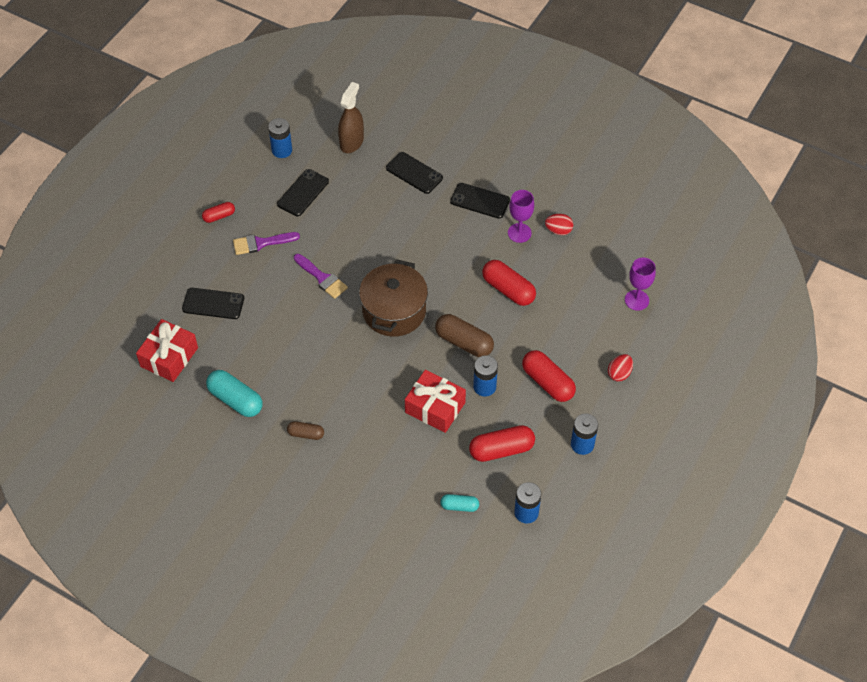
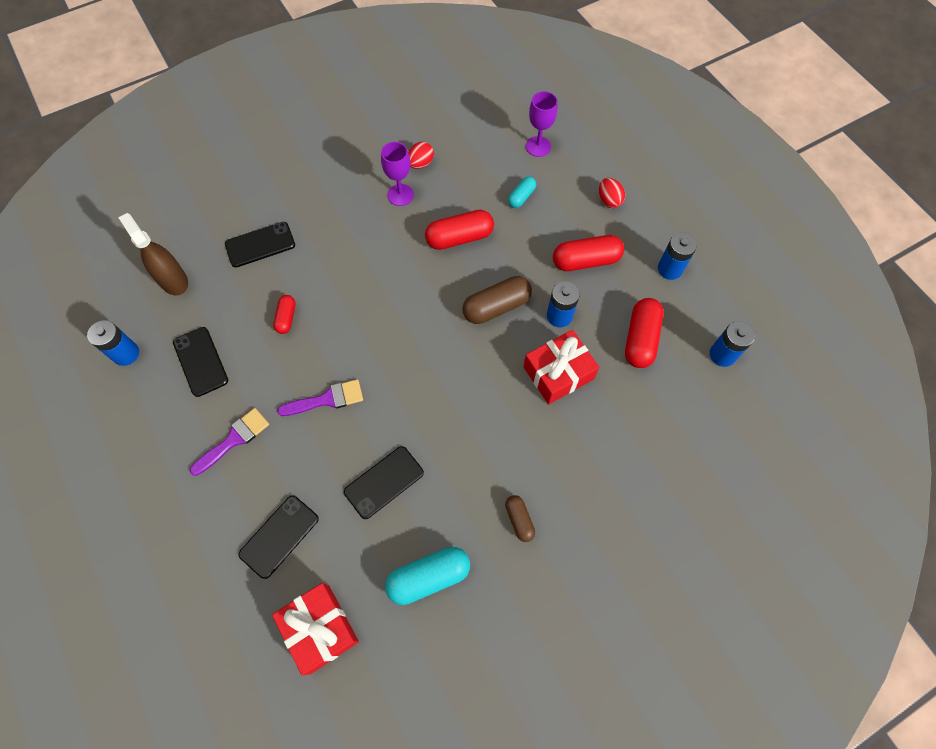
camera: 60 degrees left, 10 degrees up
(219, 216) = (161, 467): red capsule -> red capsule (286, 318)
(261, 243) = (234, 439): purple brush -> purple brush turned 150 degrees counterclockwise
(306, 434) = (519, 520): brown capsule -> brown capsule turned 60 degrees counterclockwise
(394, 311) = (417, 350): brown pot -> none
(459, 506) = (687, 410): turquoise capsule -> turquoise capsule (521, 197)
(480, 201) = (338, 207): black phone -> black phone (384, 482)

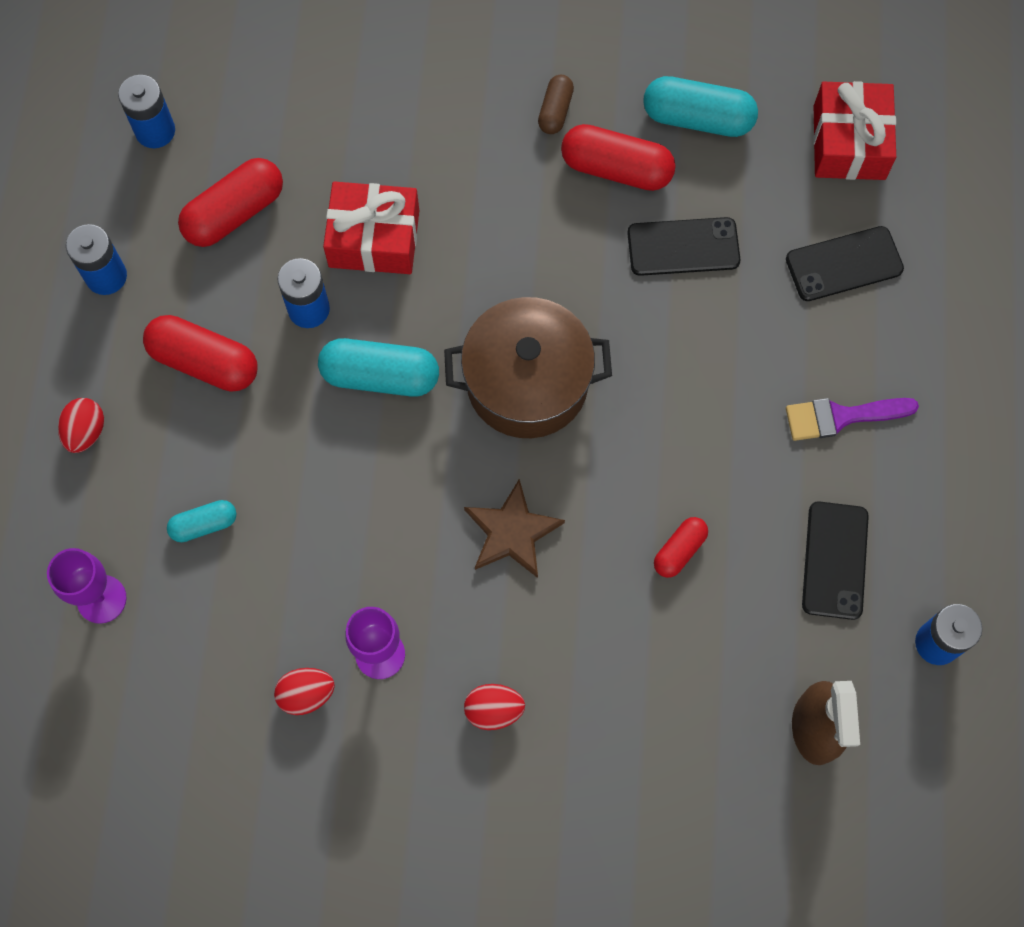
camera: 145 degrees left, 5 degrees up
(260, 244) = (650, 707): black phone -> none
(327, 399) = (691, 393): purple brush -> none
(333, 203) = (493, 710): none -> red egg
(376, 277) = (512, 532): none -> brown star
(419, 350) = (527, 383): none -> brown pot
(459, 238) = (348, 517): red capsule -> red capsule (616, 168)
(496, 307) = (380, 376): brown capsule -> turquoise capsule

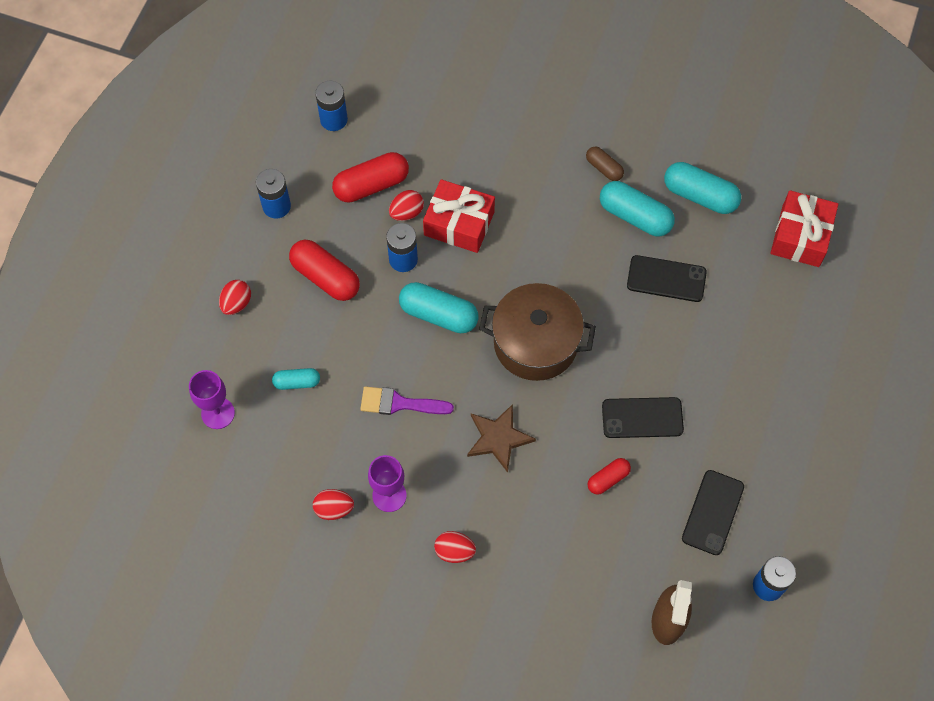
camera: 15 degrees right, 5 degrees down
(295, 240) = (406, 212): none -> red egg
(555, 111) = (604, 168): brown capsule -> brown capsule turned 75 degrees counterclockwise
(616, 168) = (635, 216): red capsule -> turquoise capsule
(841, 417) = (744, 418): purple brush -> purple brush (399, 403)
(844, 264) = (774, 317): black phone -> black phone (642, 418)

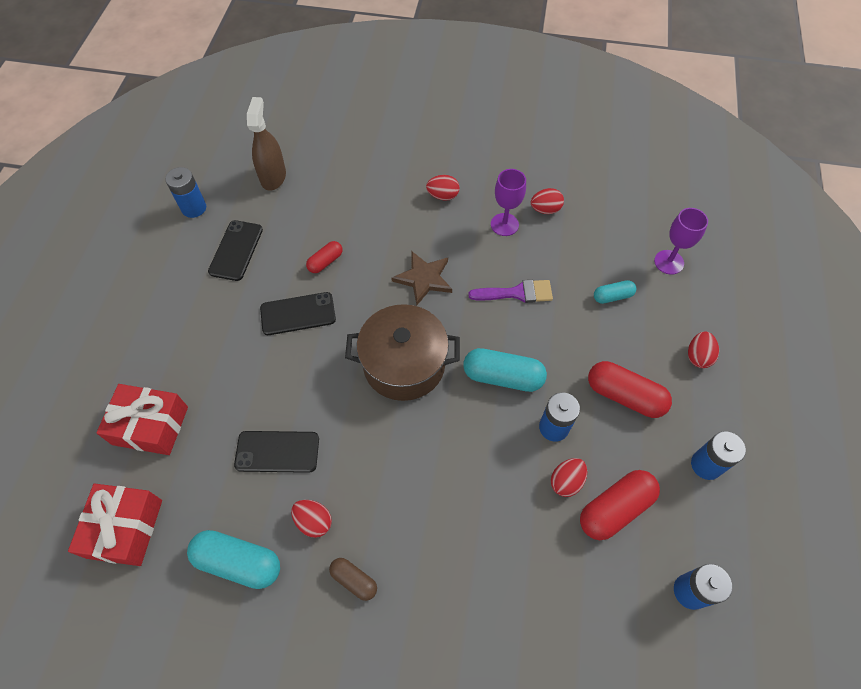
camera: 170 degrees right, 5 degrees down
(459, 224) = (506, 478): red gift -> red gift (150, 425)
(635, 216) = (314, 521): turquoise capsule -> red egg

